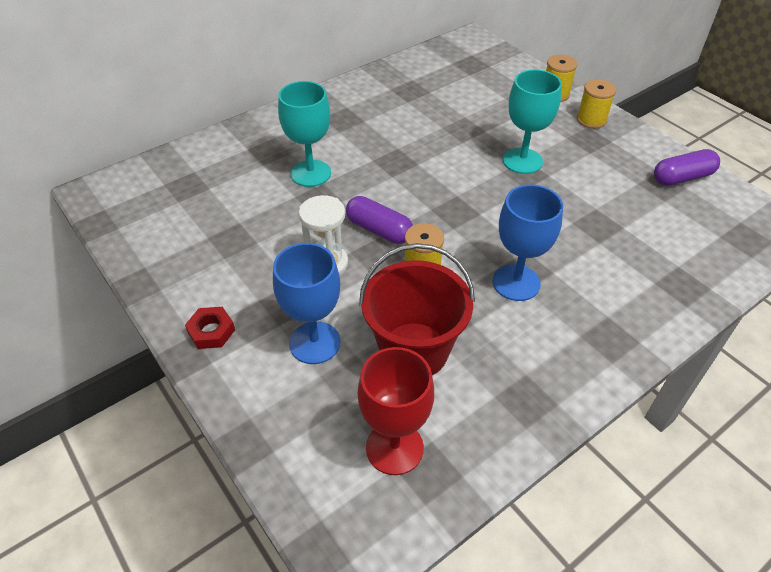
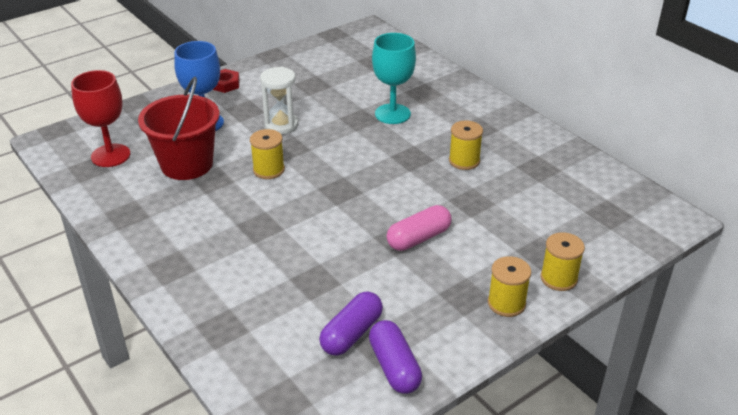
camera: 90 degrees right, 10 degrees down
(379, 230) = (318, 149): purple capsule -> purple capsule (351, 334)
(400, 130) = (464, 161): none -> yellow spool
(516, 282) = (245, 219): blue goblet -> none
(522, 161) = (418, 238): turquoise goblet -> pink capsule

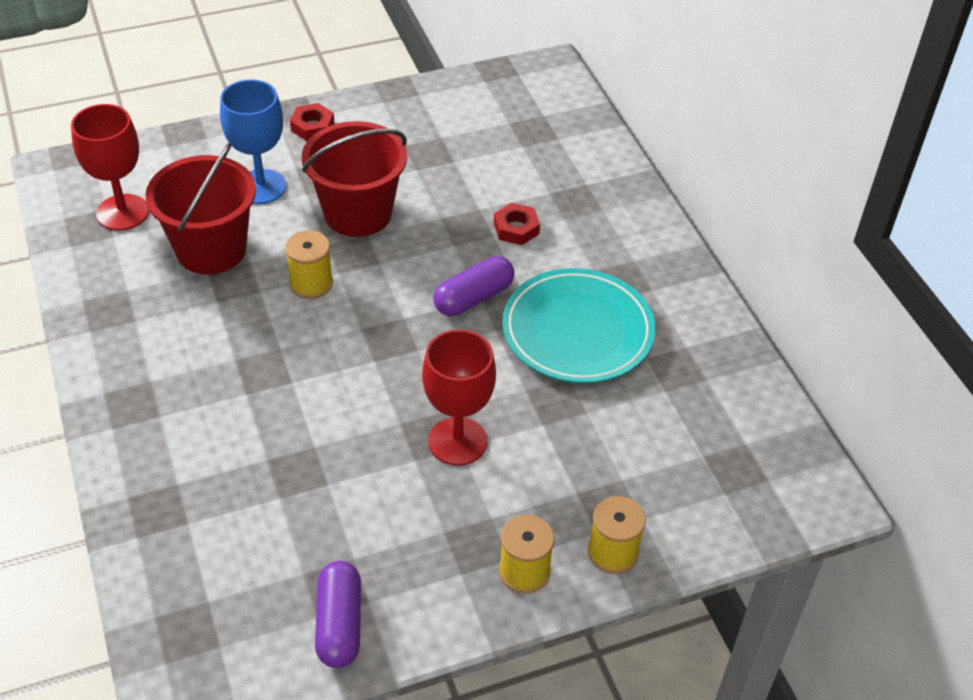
camera: 15 degrees right, 10 degrees up
(281, 125) = (358, 213): white hourglass -> red bucket
(351, 334) = (308, 562): purple capsule -> purple capsule (474, 298)
(392, 114) = (516, 228): turquoise goblet -> red nut
(418, 238) = (457, 441): pink capsule -> red goblet
(464, 161) = (577, 331): yellow spool -> turquoise plate

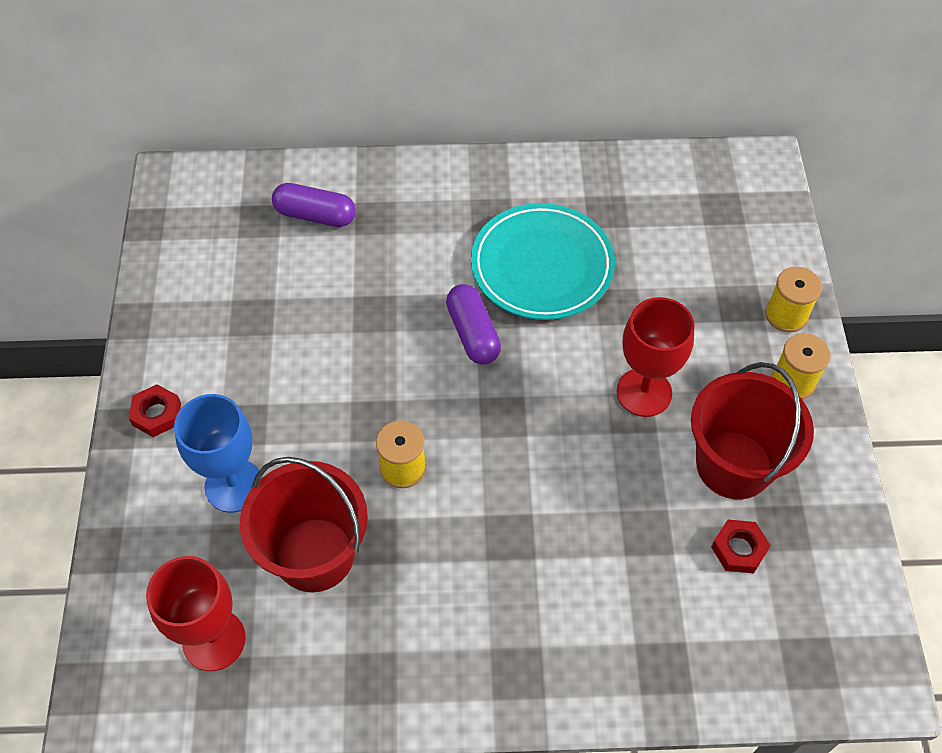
camera: 70 degrees left, 10 degrees up
(339, 624) = (821, 533): purple capsule -> purple capsule (315, 215)
(358, 213) = (316, 402): red bucket -> red bucket (734, 465)
(516, 228) = (393, 274): red nut -> red nut (739, 549)

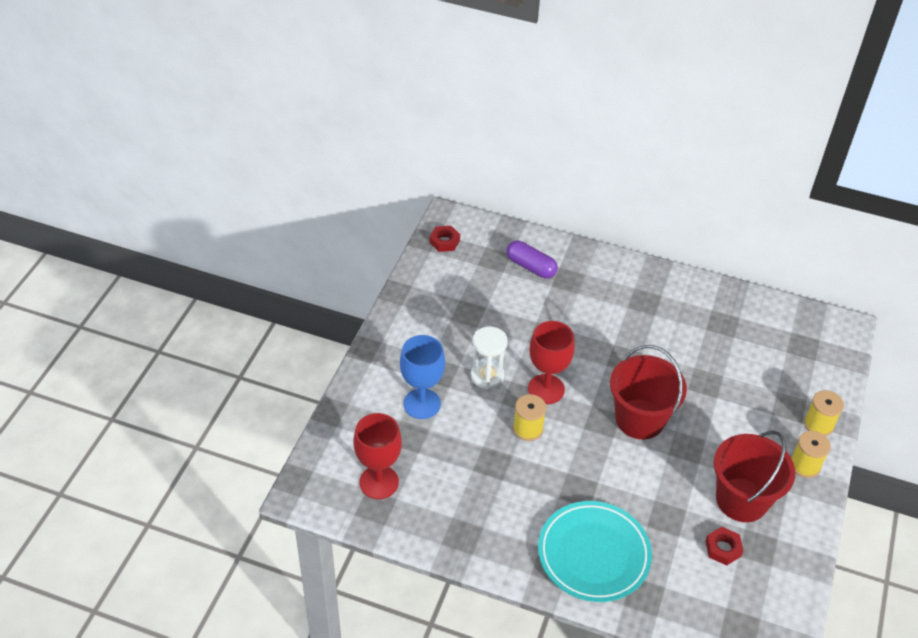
camera: 20 degrees right, 10 degrees down
(156, 414) = (391, 349): red nut -> red nut (444, 241)
(314, 406) = (487, 376): none -> white hourglass
(315, 554) = (455, 458): red bucket -> red bucket (640, 419)
(473, 333) = (603, 367): purple capsule -> none
(542, 266) = (665, 342): turquoise plate -> turquoise plate (593, 554)
(644, 392) = (700, 438): red goblet -> red goblet (546, 389)

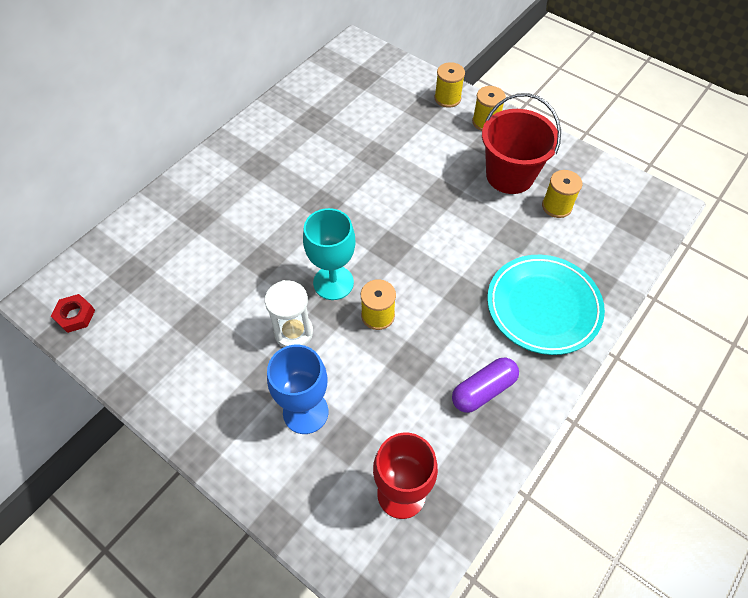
camera: 70 degrees left, 10 degrees up
(531, 267) = (162, 243): purple capsule -> purple capsule (483, 390)
(546, 389) = (333, 282): red goblet -> turquoise goblet
(640, 419) = (399, 217): red bucket -> none
(723, 548) = (556, 206): red nut -> yellow spool

